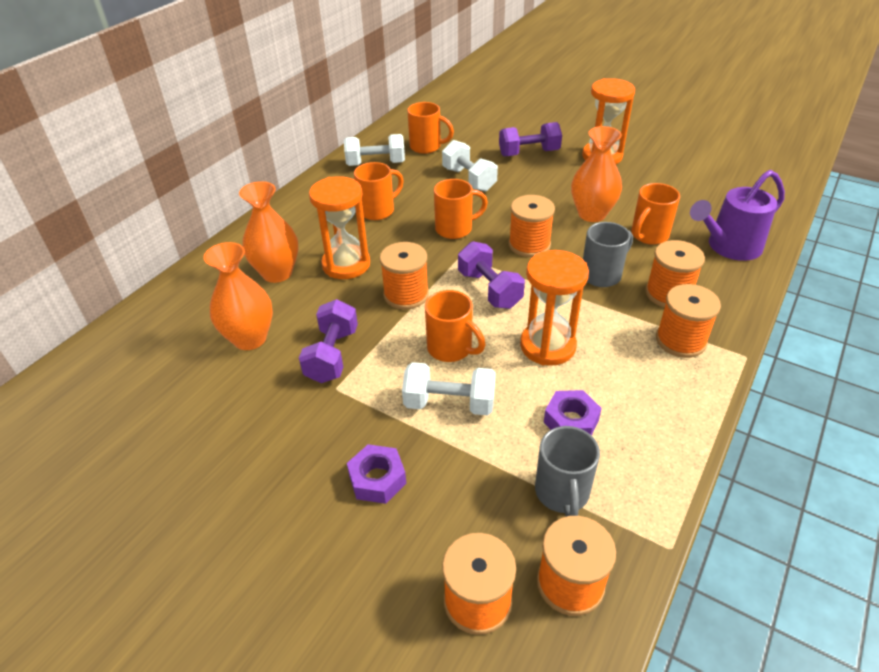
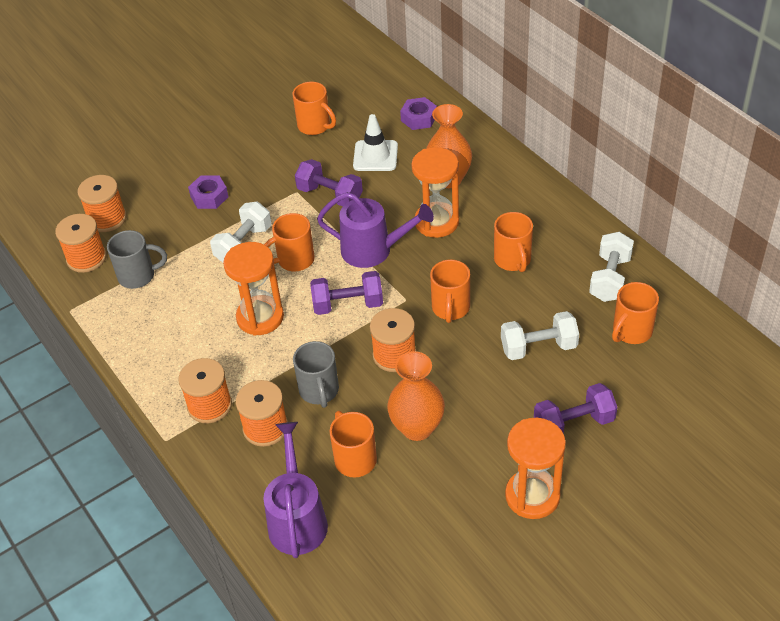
camera: 115 degrees right, 5 degrees up
(197, 416) = (315, 126): none -> orange mug
(250, 338) = (375, 156): orange vase -> white traffic cone
(406, 295) = (373, 250): orange spool -> purple watering can
(529, 153) = (573, 424): purple dumbbell -> purple dumbbell turned 60 degrees clockwise
(562, 493) = (138, 276): grey mug -> grey mug turned 150 degrees clockwise
(571, 421) = (185, 302): purple nut -> purple nut (419, 118)

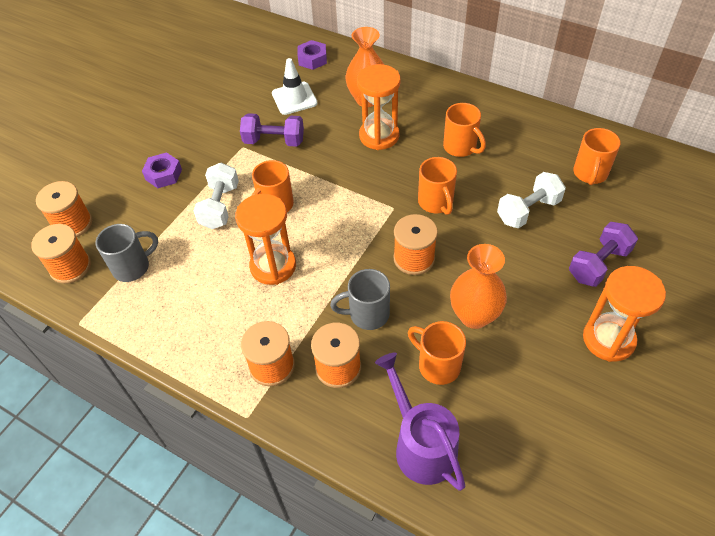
camera: 25 degrees left, 5 degrees up
(315, 126) = (227, 89): orange mug -> none
(319, 391) = (367, 314): grey mug -> grey mug turned 120 degrees clockwise
(348, 304) = (346, 228): purple dumbbell -> none
(373, 250) = (340, 175): purple watering can -> none
(610, 278) = (545, 138): white dumbbell -> none

